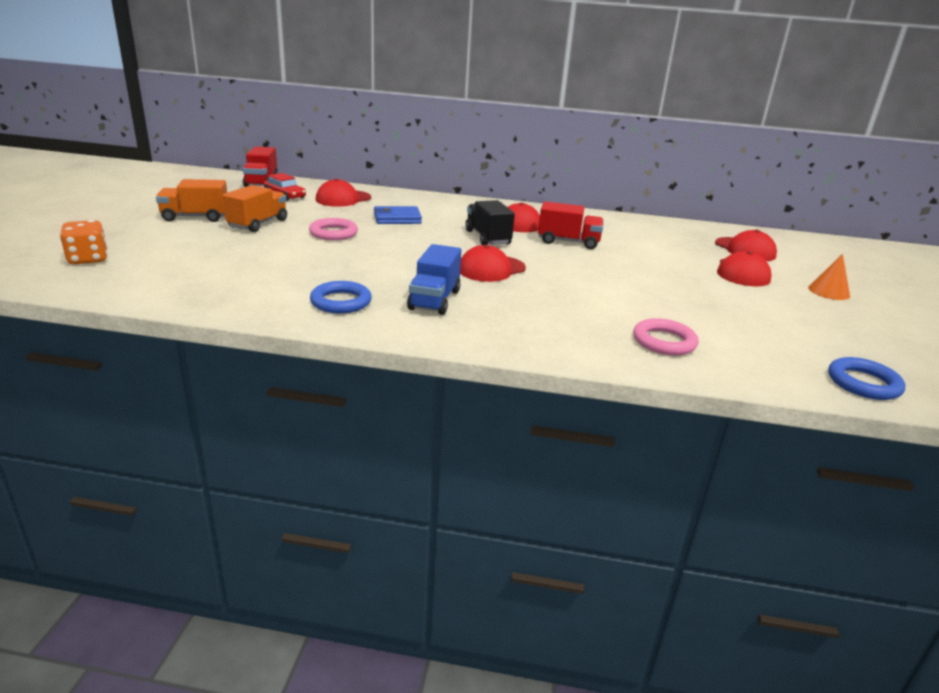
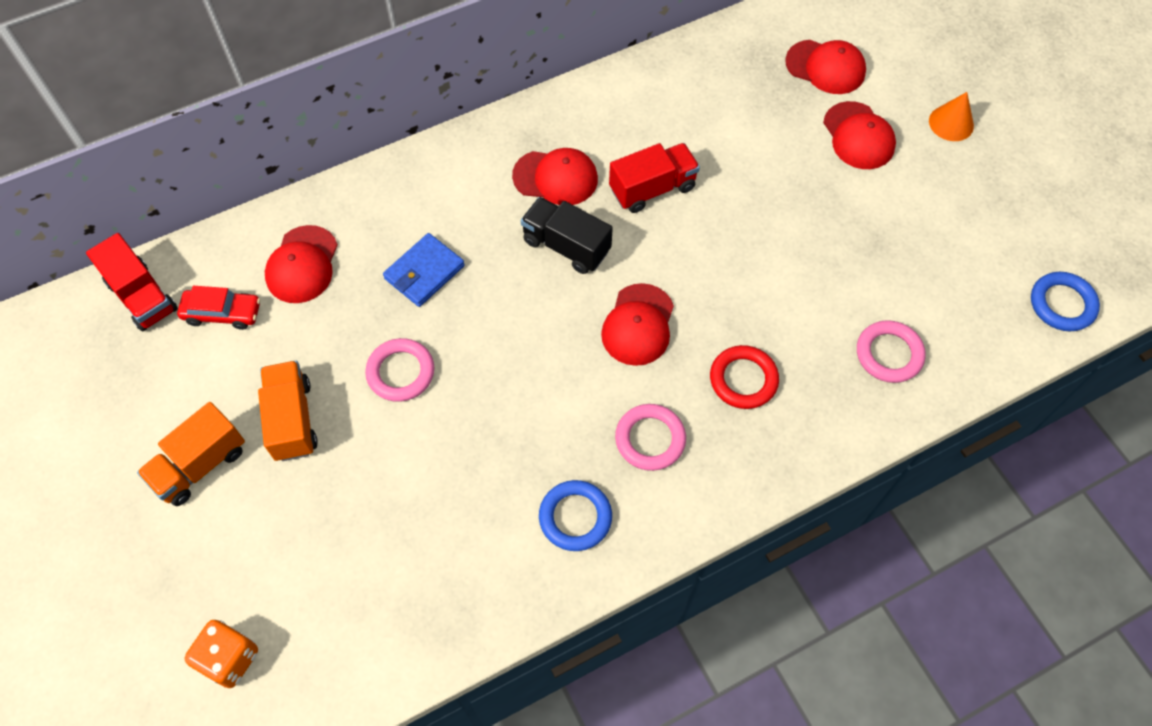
camera: 35 degrees left, 35 degrees up
(434, 300) = (650, 439): blue truck -> pink ring
(533, 308) = (743, 379): none -> red ring

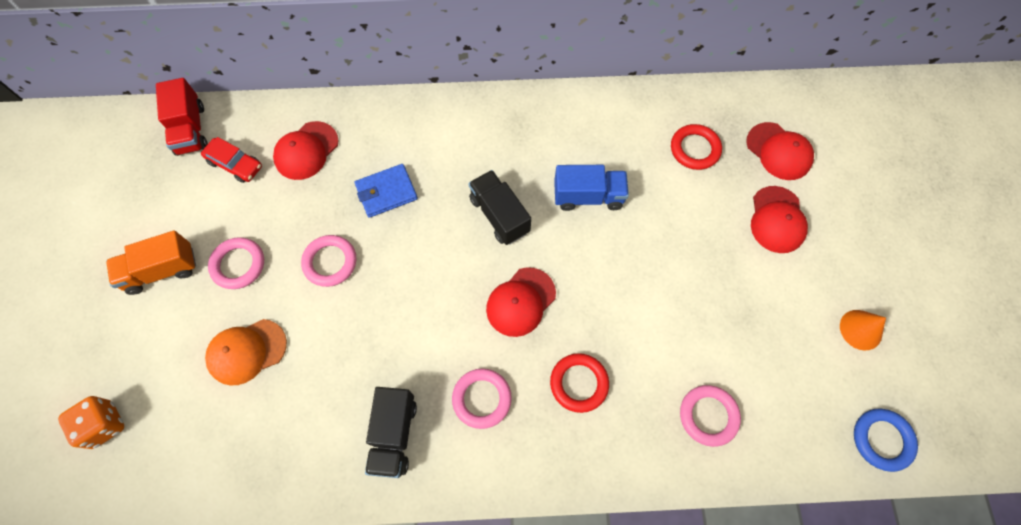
camera: 25 degrees right, 5 degrees up
(292, 420) = (238, 265): orange truck -> pink ring
(357, 506) = (247, 351): none -> orange cap
(555, 178) = (519, 158): red cap -> none
(575, 517) = (394, 435): blue ring -> black truck
(652, 188) = (588, 196): red truck -> blue truck
(739, 97) = (694, 149): none -> red ring
(951, 123) = (862, 240): orange cone -> orange cone (861, 329)

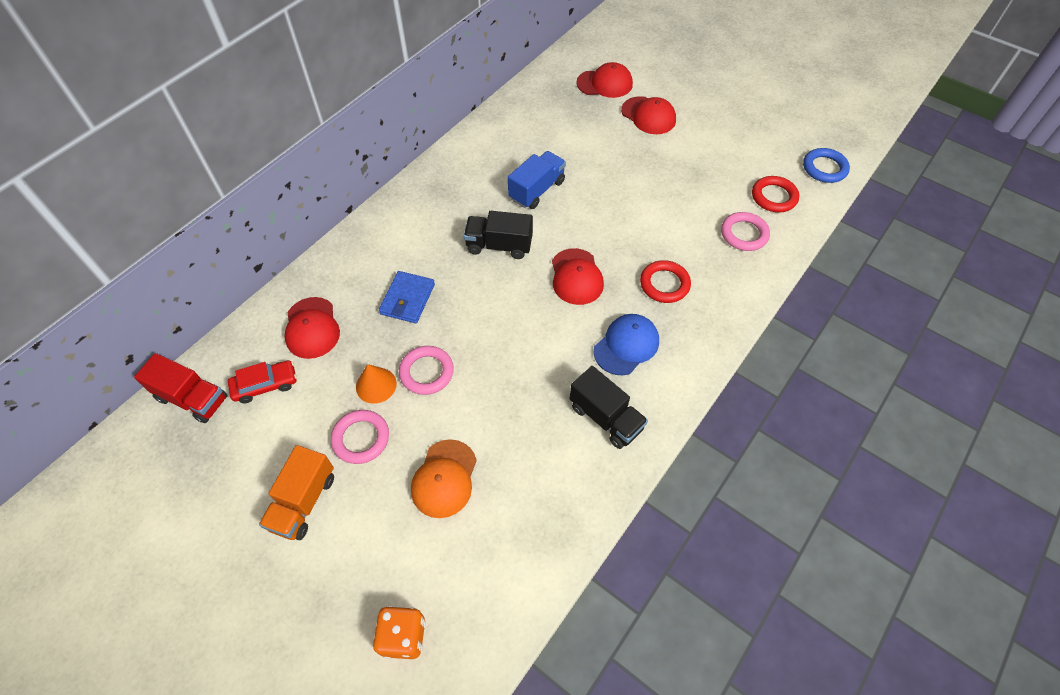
camera: 50 degrees left, 10 degrees down
(482, 399) = (626, 345): pink ring -> blue cap
(694, 149) = (561, 118): red ring -> red ring (774, 197)
(861, 329) = (752, 130): orange cone -> orange cone (376, 385)

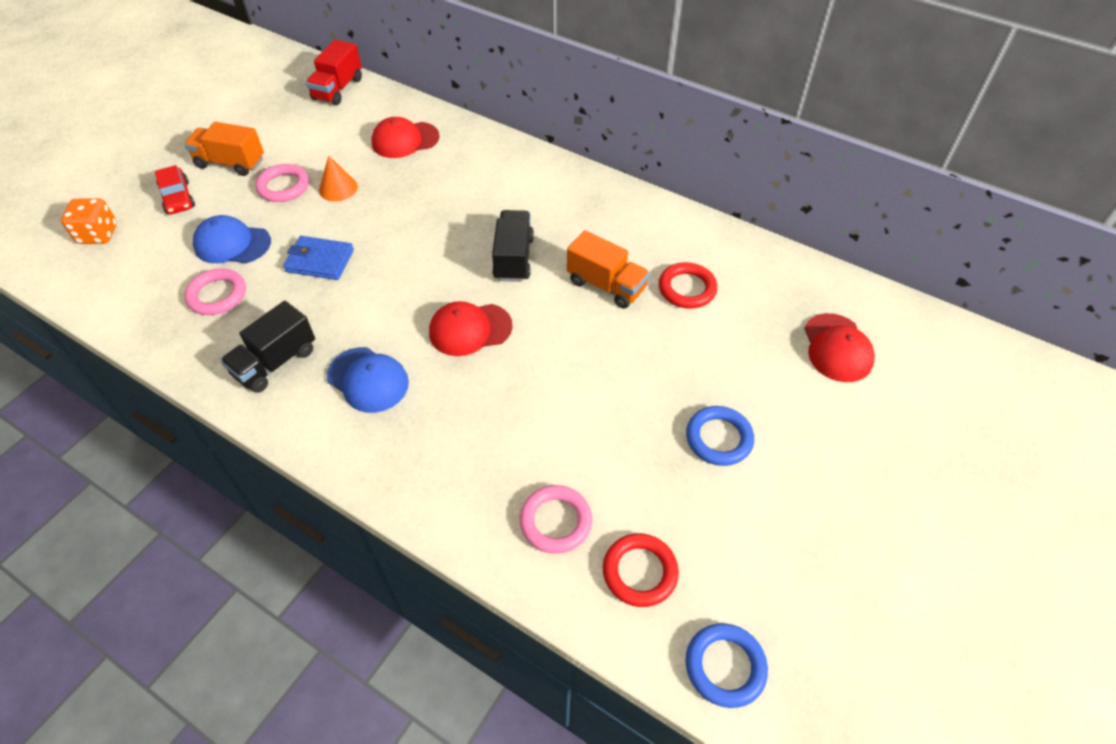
camera: 85 degrees right, 5 degrees down
(265, 385) = (346, 124): red car -> red car (178, 197)
(407, 299) = (438, 196): blue wallet -> blue wallet (320, 261)
(426, 372) = (349, 219): pink ring -> pink ring (217, 295)
(444, 478) = (232, 244): orange cap -> blue cap
(537, 190) = (606, 285): blue truck -> orange truck
(648, 116) = (782, 402): red cap -> none
(664, 284) = (460, 419): red ring -> red ring (687, 289)
(676, 149) = (718, 438): none -> blue ring

